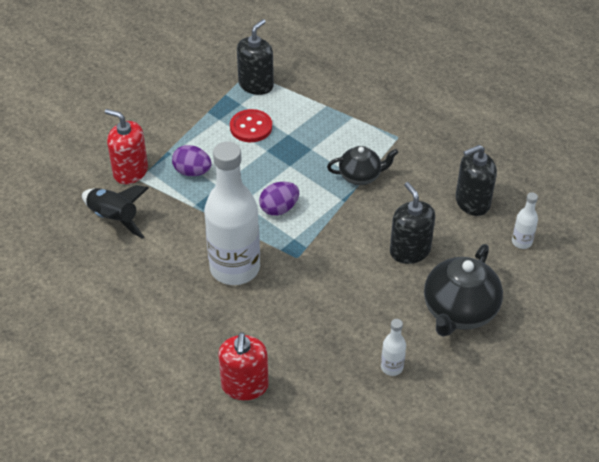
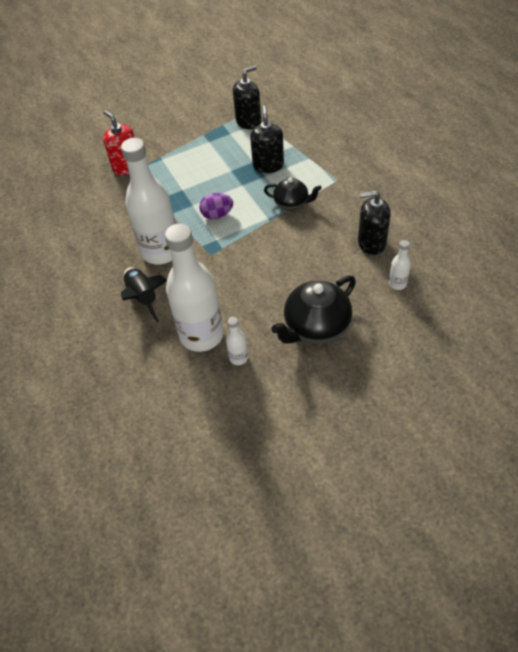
camera: 25 degrees right, 5 degrees up
(114, 218) = (97, 197): black rocket -> black rocket (143, 298)
(192, 172) = (169, 175): purple egg -> none
(245, 385) = (120, 341): red soap dispenser -> none
(251, 127) = (228, 151): red button -> none
(336, 353) = (201, 335): none -> white bottle
(410, 251) = (300, 269): black soap dispenser -> black soap dispenser (268, 165)

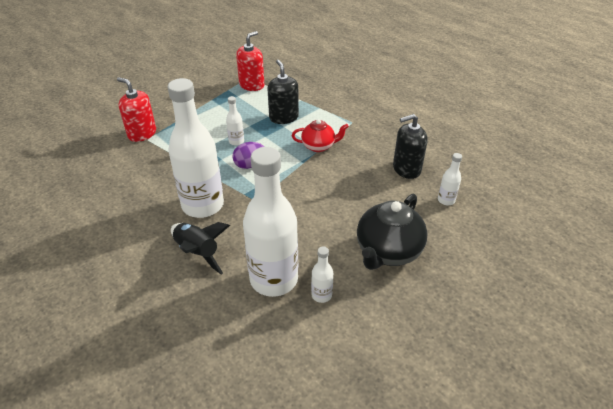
camera: 20 degrees left, 10 degrees down
(212, 187) = (236, 141): none -> white bottle
(248, 122) = (251, 85): black soap dispenser -> red soap dispenser
(292, 204) = (319, 146): black teapot -> red teapot

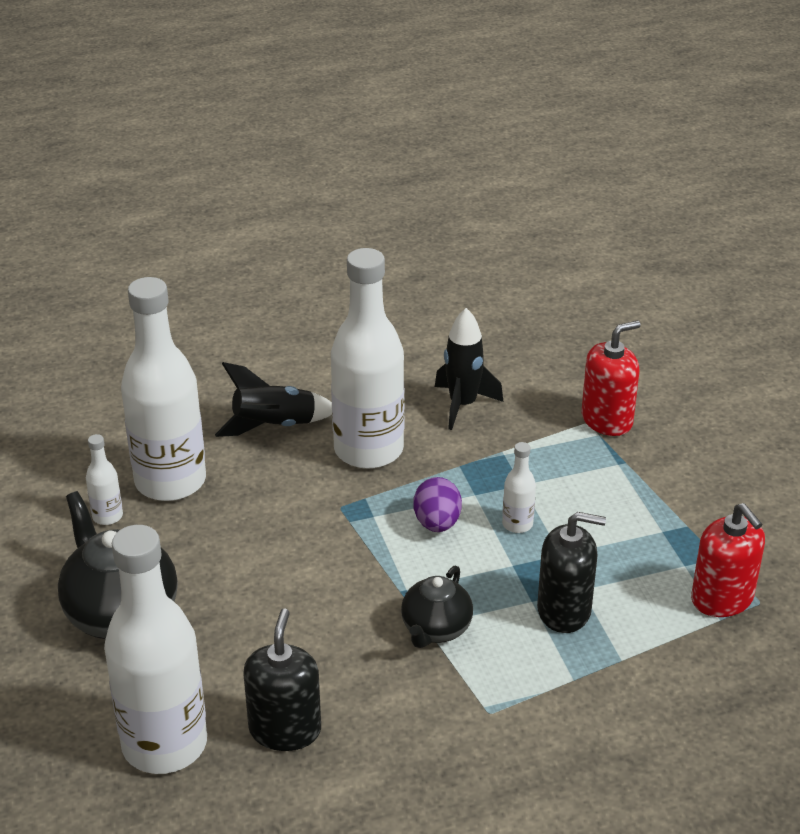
camera: 115 degrees right, 5 degrees down
(146, 183) = (463, 405): none -> black rocket
(319, 146) = (435, 629): red teapot -> black teapot
(446, 200) = (164, 744): white bottle -> white bottle, size x2.39

